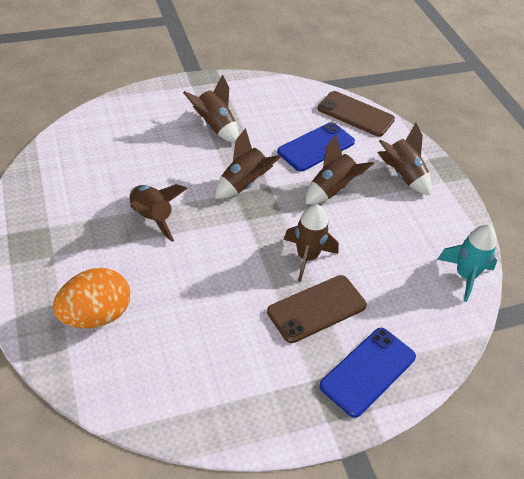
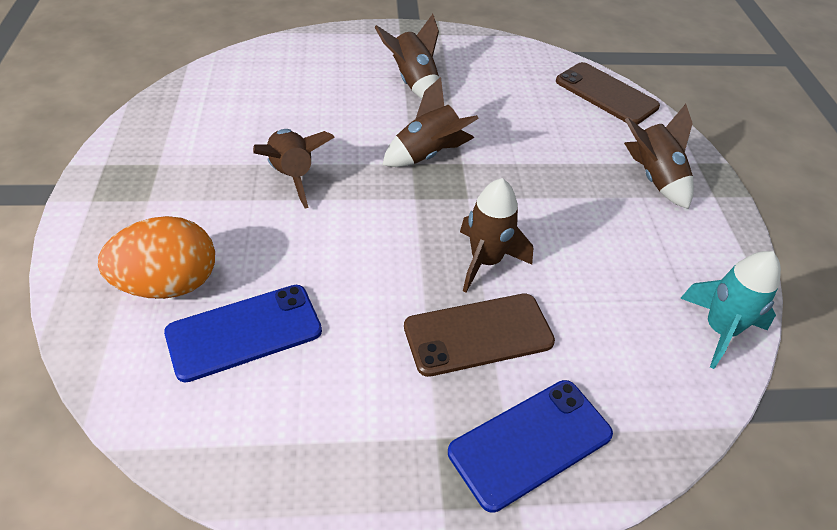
camera: 15 degrees right, 0 degrees up
(316, 147) = (540, 125): blue phone -> blue phone (244, 332)
(332, 190) = (547, 180): brown rocket -> none

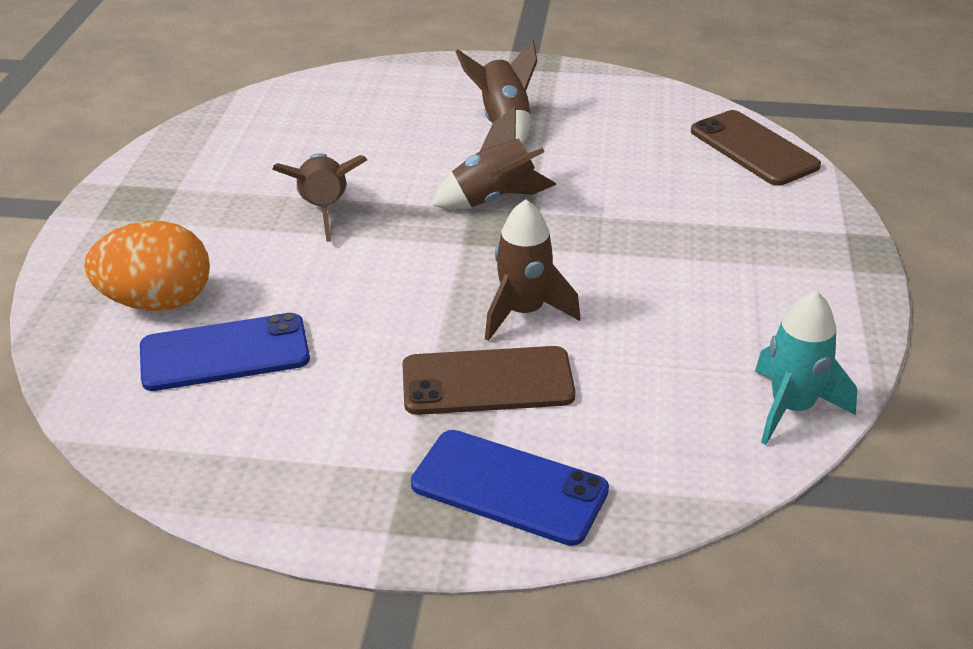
camera: 15 degrees right, 10 degrees down
(530, 443) = (509, 487): blue phone -> blue phone turned 45 degrees clockwise
(654, 178) = (777, 245): brown rocket -> none

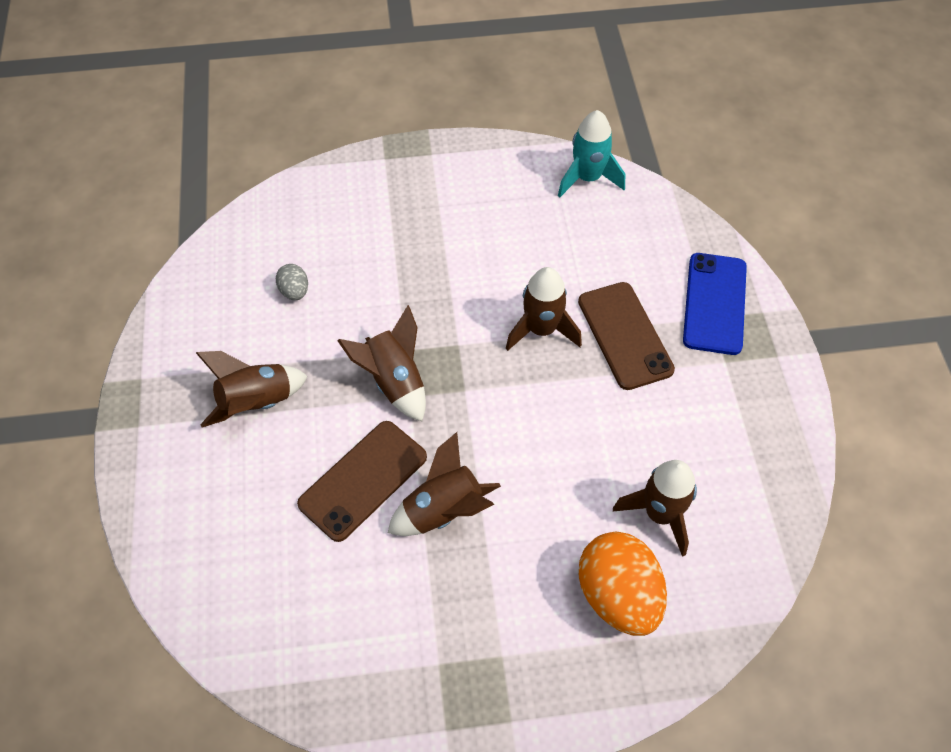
camera: 105 degrees left, 20 degrees up
(225, 353) = (660, 514): blue phone -> brown rocket
(639, 153) = (294, 291): none -> grey egg
(754, 148) = (273, 216): brown phone -> brown phone (363, 480)

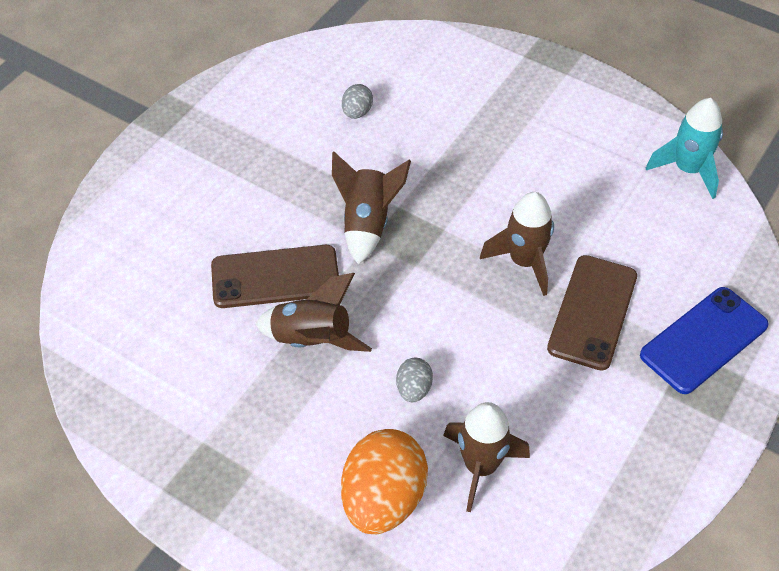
camera: 40 degrees right, 5 degrees down
(256, 403) = (254, 173): brown rocket -> none
(558, 491) = (413, 389): none -> grey egg

